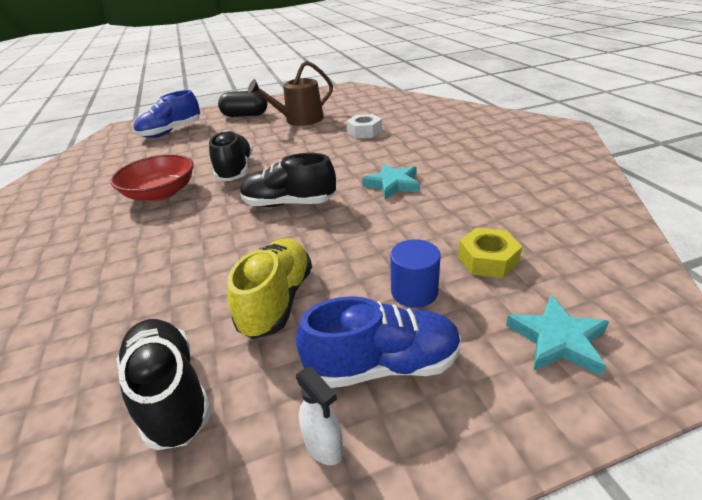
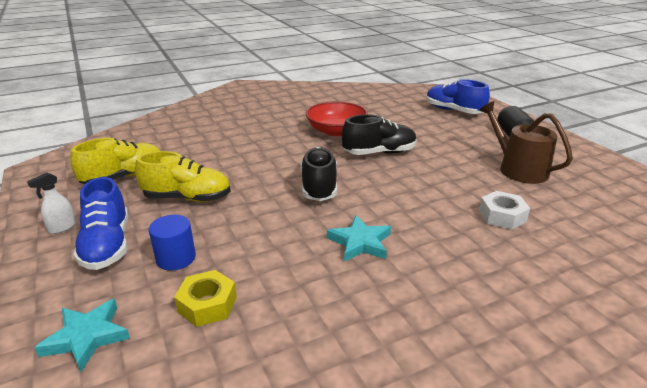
camera: 80 degrees right, 5 degrees down
(170, 393) = (124, 177): black shoe -> yellow shoe

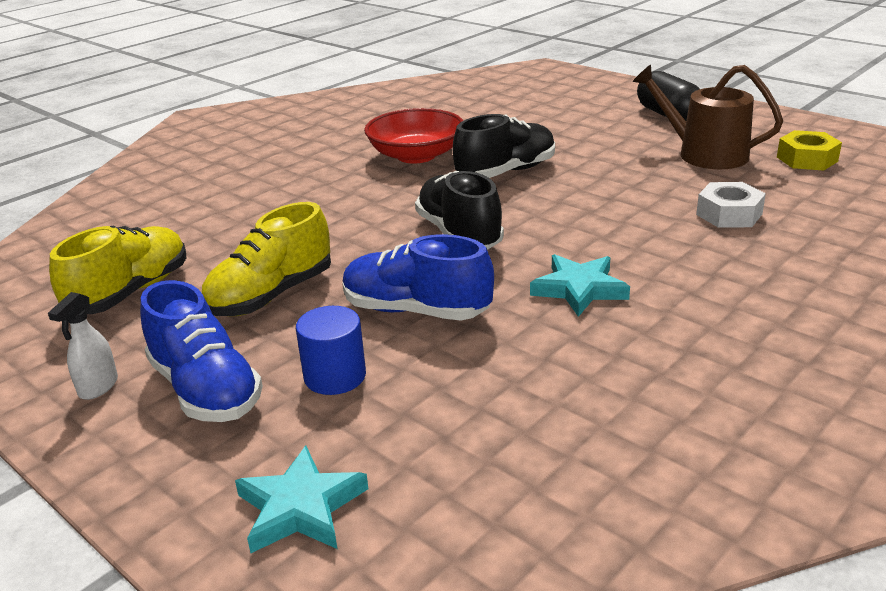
camera: 20 degrees left, 0 degrees up
(187, 198) = (271, 296): yellow shoe -> yellow shoe turned 150 degrees clockwise
(207, 304) = (440, 417): yellow nut -> yellow nut (807, 159)
(453, 111) = (561, 96): blue shoe -> blue shoe (416, 311)

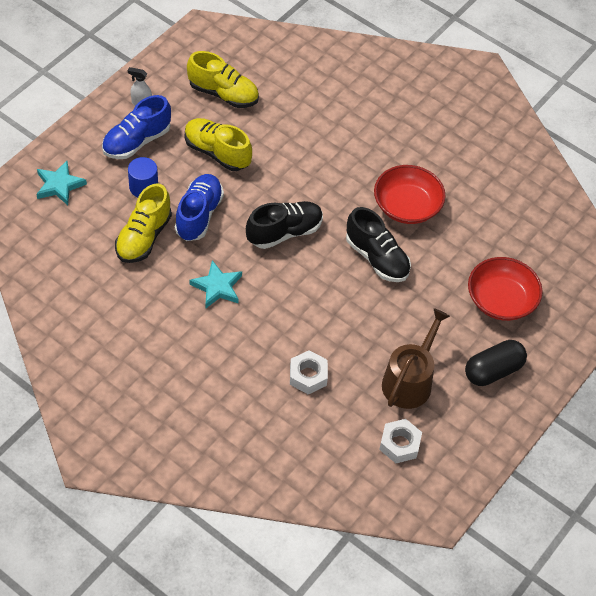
camera: 80 degrees right, 25 degrees up
(467, 371) = (144, 237): none -> yellow shoe
(564, 111) = (501, 300): none -> red bowl
(807, 159) = (399, 444): yellow nut -> white nut

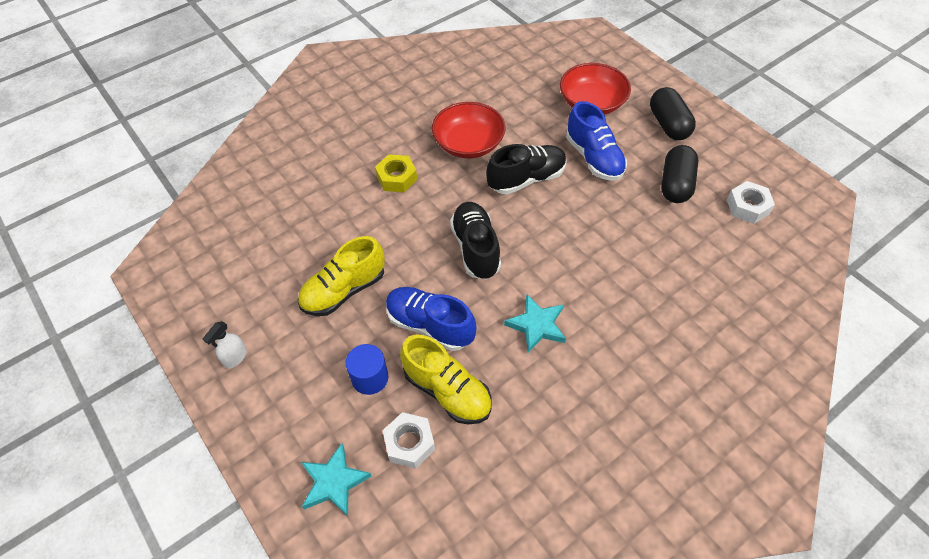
camera: 70 degrees left, 0 degrees up
(137, 141) = (295, 373): blue shoe -> blue shoe (594, 158)
(223, 94) = (259, 268): yellow shoe -> none
(308, 376) = (664, 264): white nut -> white nut (409, 443)
(346, 161) = (397, 178): none -> yellow nut
(409, 381) = (675, 184): brown watering can -> black capsule

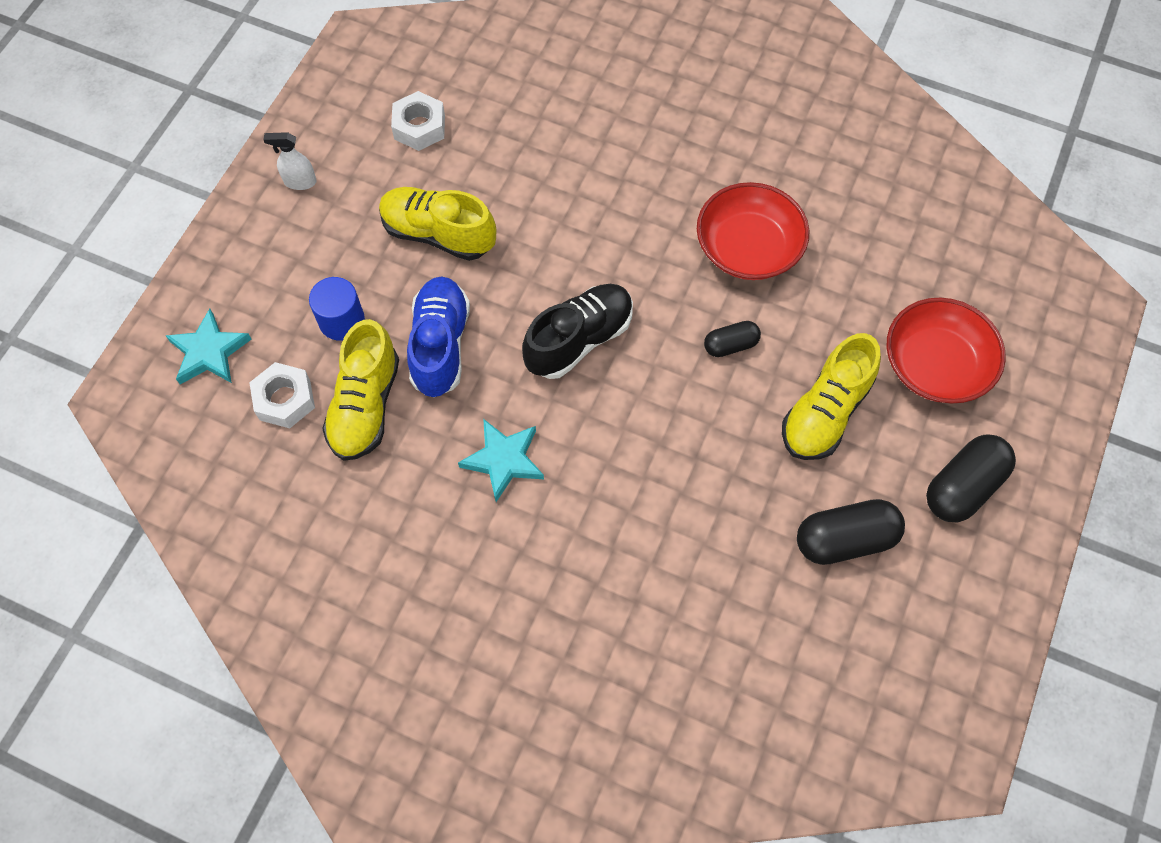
camera: 60 degrees right, 10 degrees up
(397, 178) = (636, 198): yellow nut -> none
(526, 179) = (730, 345): black shoe -> black capsule
(594, 158) = (825, 412): blue shoe -> yellow shoe
(747, 207) = (864, 654): white nut -> white nut (419, 127)

